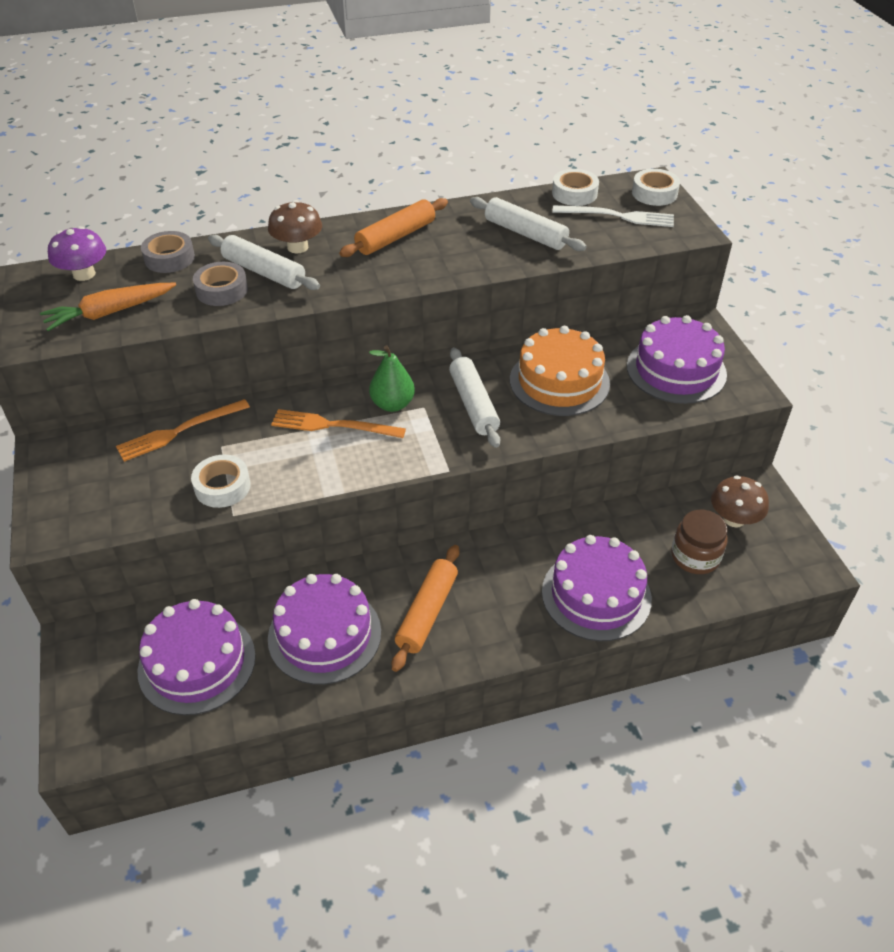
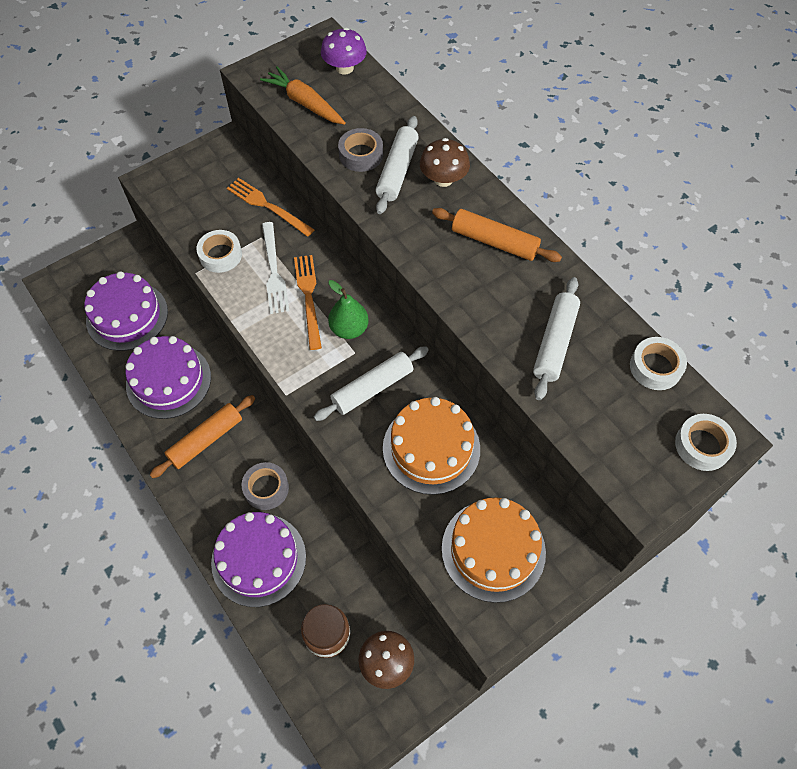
camera: 70 degrees right, 15 degrees up
(169, 258) = (388, 106): grey tape -> grey tape (266, 488)
(427, 613) = (206, 440): orange rolling pin -> orange rolling pin turned 45 degrees counterclockwise
(618, 216) = (633, 419): white fork -> white fork (274, 271)
(676, 370) = (493, 550): purple cake -> orange cake

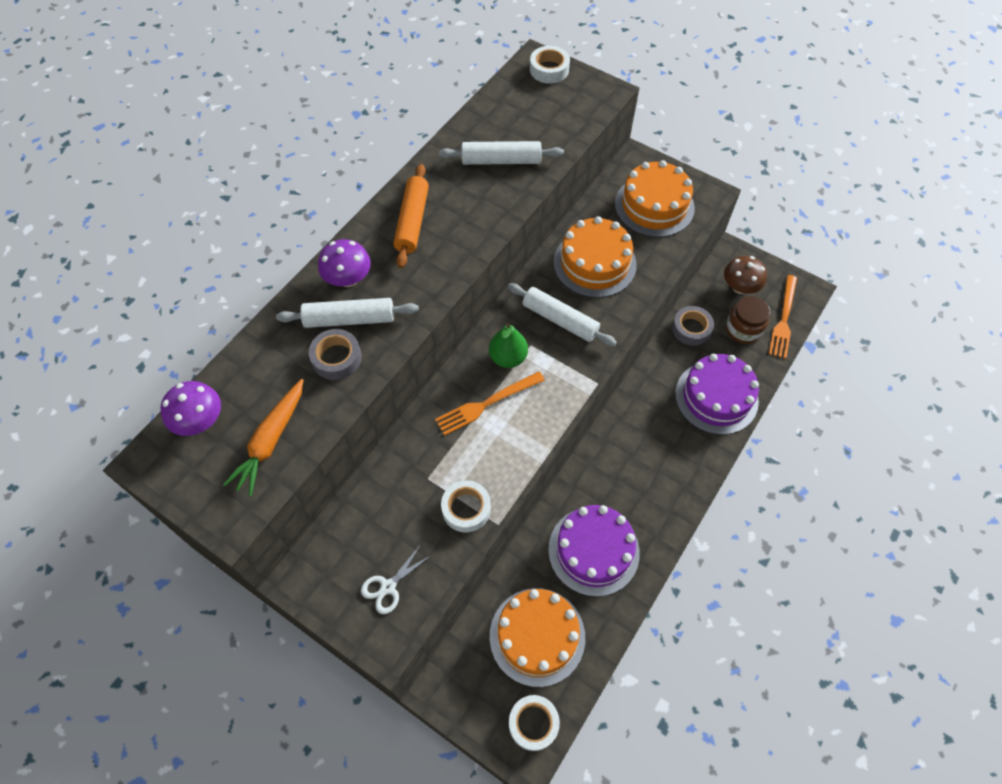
camera: 110 degrees left, 0 degrees up
(127, 316) = (537, 636): purple cake -> orange cake
(188, 192) = (388, 587): none -> white scissors
(206, 440) = (637, 485): orange rolling pin -> none
(266, 488) = (656, 416): grey tape -> grey tape (691, 329)
(267, 206) = (383, 489): orange fork -> orange fork (783, 319)
(274, 271) = (467, 448): white fork -> none
(443, 179) = (348, 278): brown mushroom -> purple mushroom
(655, 367) = (496, 101): white tape -> white tape (533, 723)

